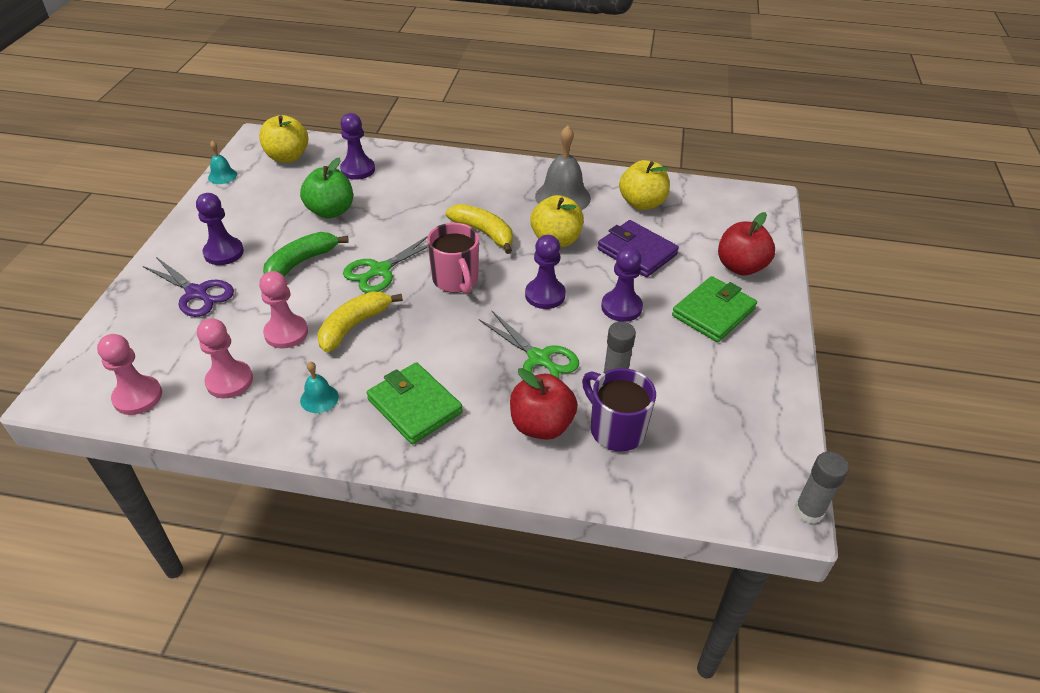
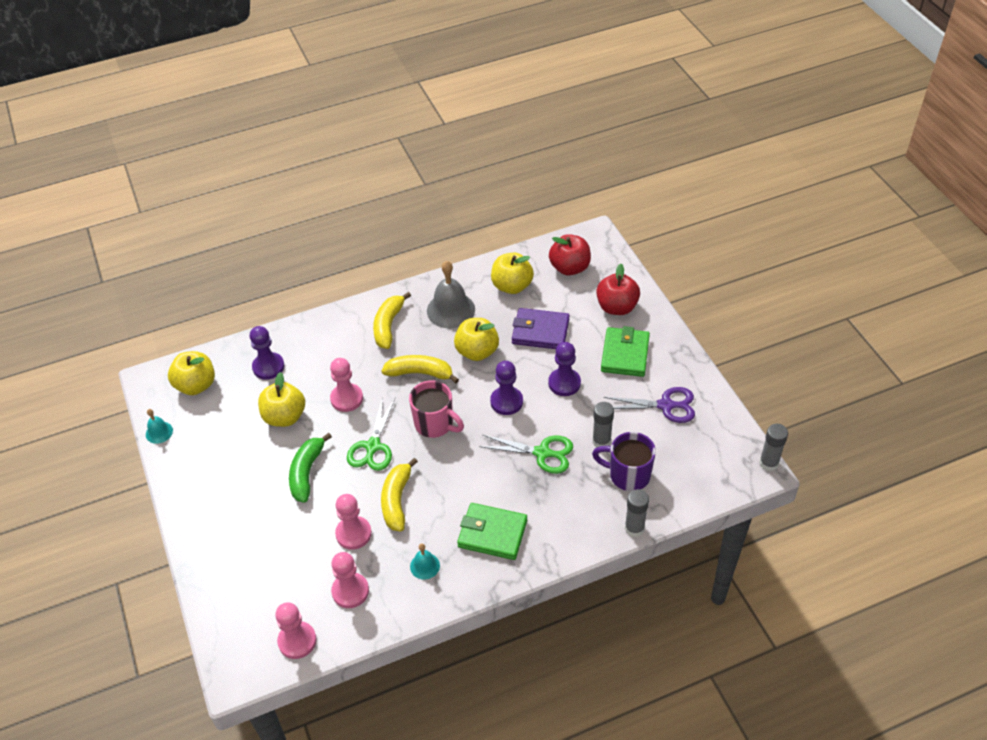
camera: 30 degrees left, 5 degrees up
(196, 293) = (252, 542): purple scissors -> purple scissors (665, 405)
(224, 252) = (237, 498): purple pawn -> none
(330, 211) = (285, 417): green apple -> yellow apple
(397, 222) = (347, 398): none -> pink pawn
(492, 184) = (388, 325): none -> yellow banana
(541, 425) = (582, 499): red apple -> red apple (569, 268)
(574, 489) = (634, 528): none -> grey glue stick

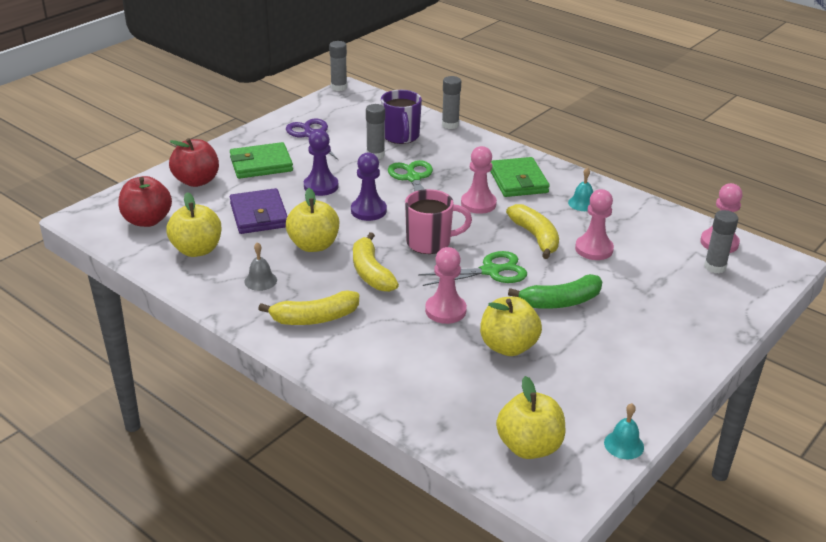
camera: 120 degrees left, 15 degrees down
(268, 367) = (449, 392): purple pawn -> none
(270, 611) = (715, 267): none -> grey glue stick
(350, 591) = (647, 232): pink pawn -> pink pawn (478, 204)
(397, 500) = (536, 237): yellow banana -> yellow banana turned 90 degrees counterclockwise
(435, 424) = (430, 243): pink mug -> pink mug turned 75 degrees clockwise
(451, 310) = (260, 281): grey bell -> grey bell, size x0.51

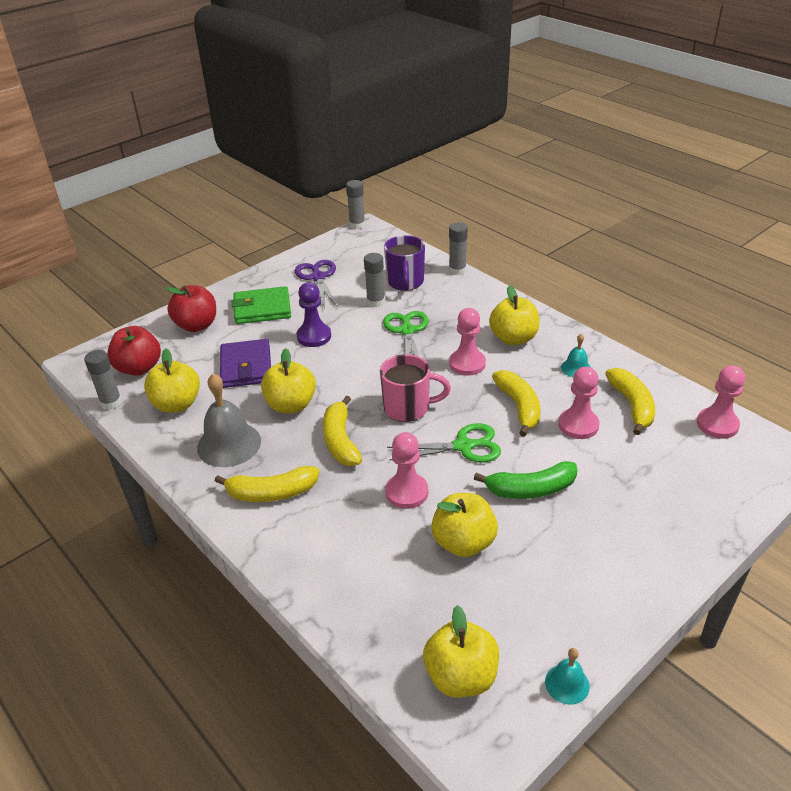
camera: 10 degrees right, 5 degrees up
(260, 281) = (229, 444): grey bell -> grey bell, size x1.94
(368, 211) = (354, 367): purple pawn -> none
(518, 181) = (513, 338): green wallet -> yellow apple
(640, 231) = (632, 406): none -> yellow banana
(715, 267) = (707, 455): grey glue stick -> grey glue stick (111, 402)

